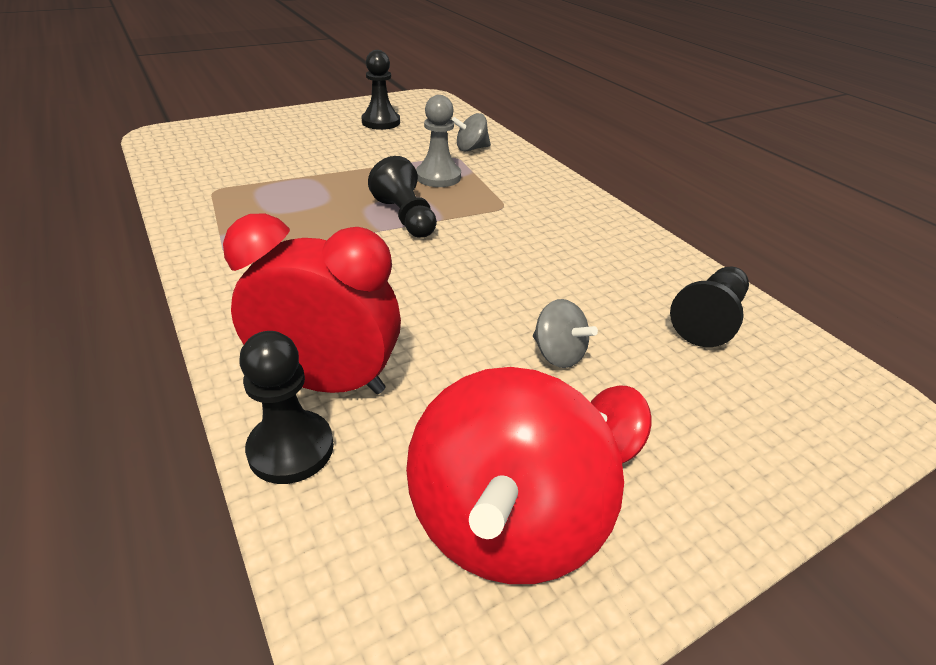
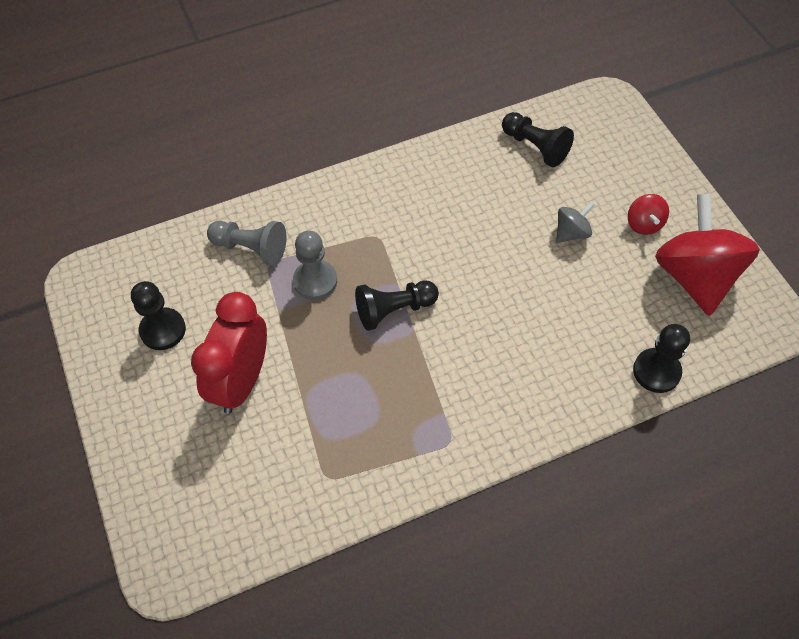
camera: 80 degrees left, 20 degrees up
(328, 382) = (602, 357): red clock -> red clock (241, 381)
(471, 149) = (251, 248): grey spinning top -> grey pawn
(504, 523) = (695, 277): red spinning top -> red spinning top turned 120 degrees counterclockwise

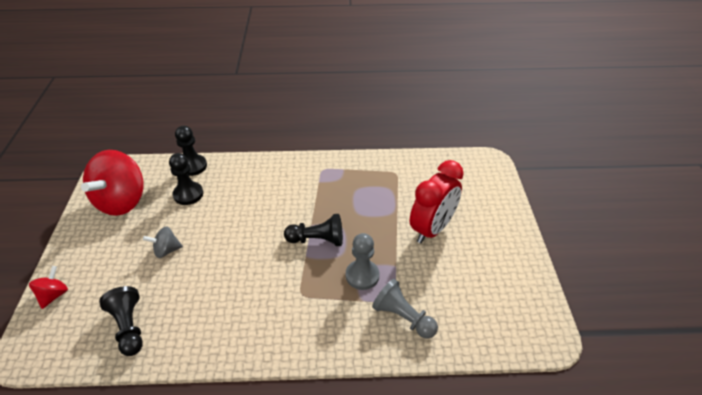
camera: 160 degrees left, 15 degrees down
(163, 330) = (482, 276): black pawn -> black pawn (188, 194)
(644, 224) = (116, 240): red spinning top -> red spinning top (54, 295)

